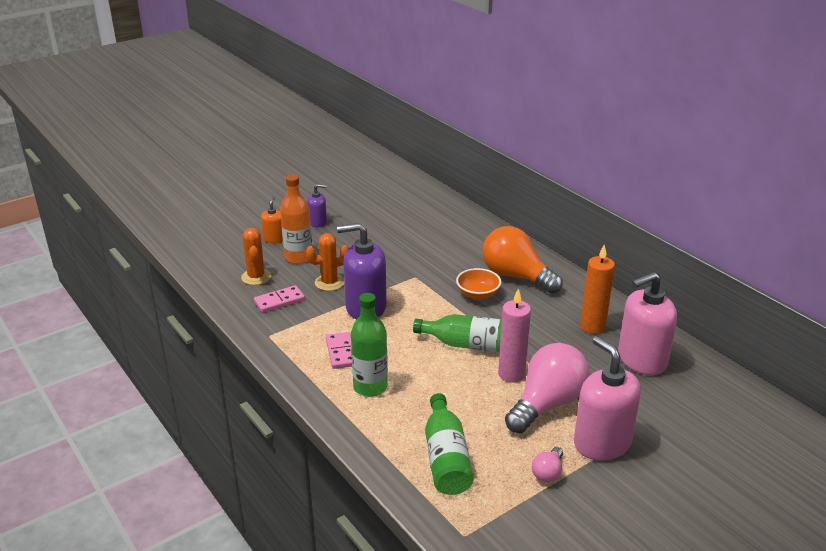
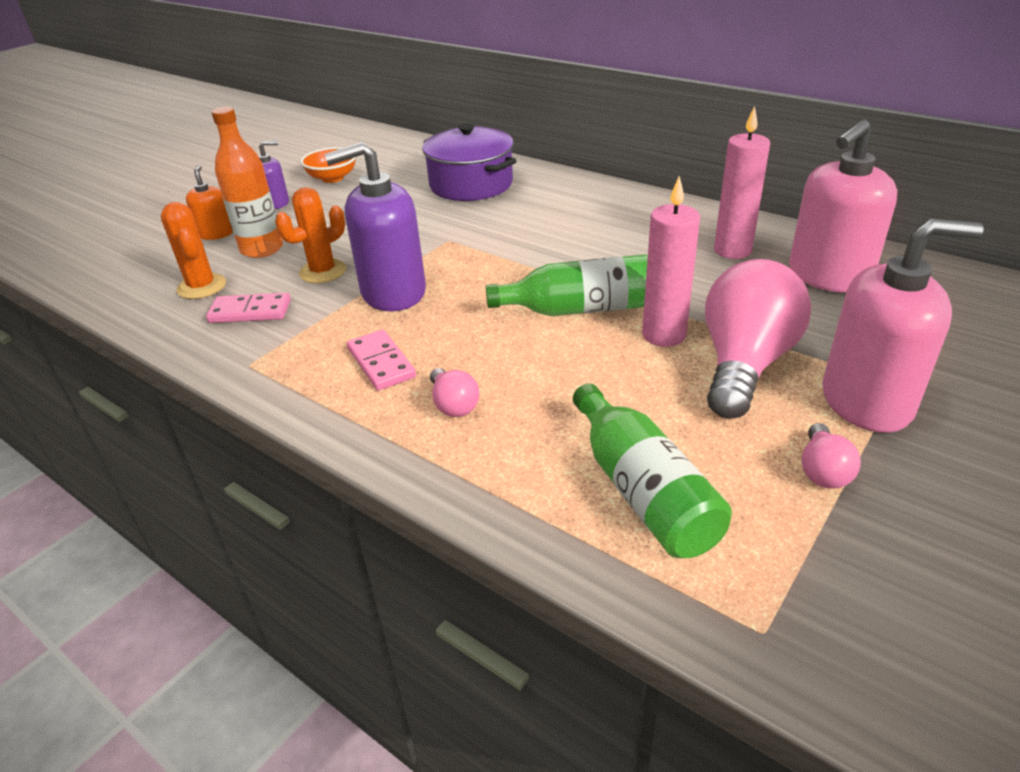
camera: 15 degrees left, 5 degrees up
(279, 301) = (250, 311): pink domino -> pink domino turned 45 degrees clockwise
(370, 387) = (453, 405): green bottle -> pink light bulb
(449, 235) = (471, 184): none -> purple pot
(478, 295) = (550, 244): orange bowl -> orange bowl (332, 178)
(516, 276) = (589, 213): orange light bulb -> none
(592, 327) = (732, 250): orange candle -> pink candle
(602, 443) = (866, 401): pink soap dispenser -> pink soap dispenser turned 135 degrees clockwise

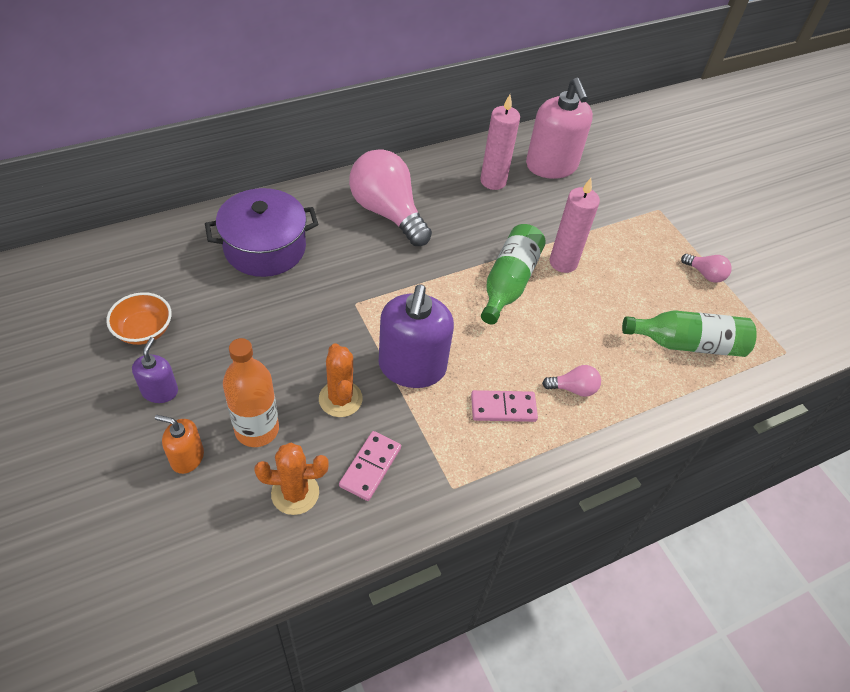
camera: 70 degrees left, 15 degrees up
(744, 364) = (611, 248): pink light bulb -> pink light bulb (387, 212)
(866, 401) = (666, 228): pink soap dispenser -> none

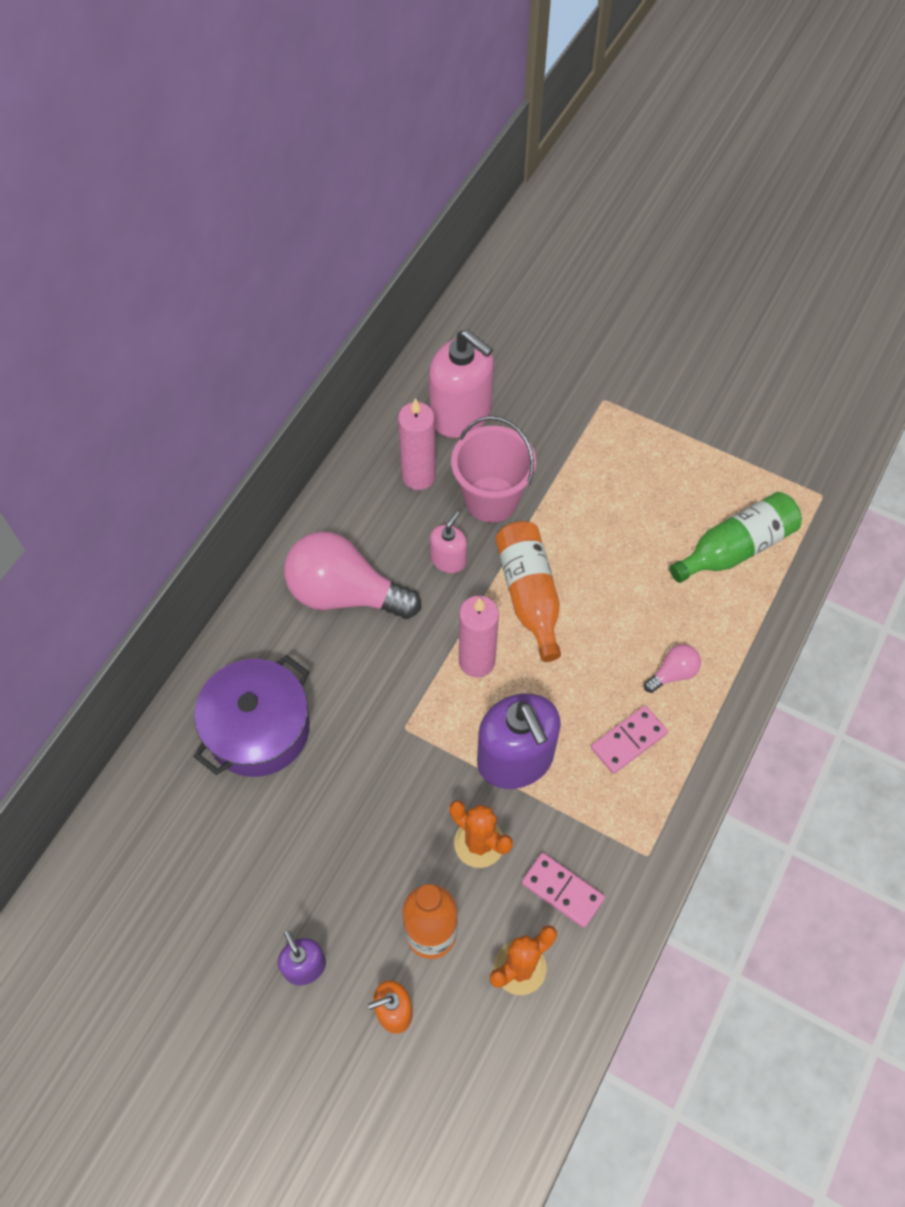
camera: 30 degrees left, 10 degrees up
(144, 330) = (226, 915): orange bowl -> none
(370, 467) = (562, 891): pink domino -> pink domino turned 45 degrees counterclockwise
(471, 233) = (448, 560): none -> pink soap dispenser
(509, 282) = (529, 594): green bottle -> orange bottle
(530, 218) = (491, 499): none -> pink bucket
(563, 262) = (561, 533): pink candle -> pink candle (476, 661)
(705, 274) = (698, 453): pink light bulb -> none

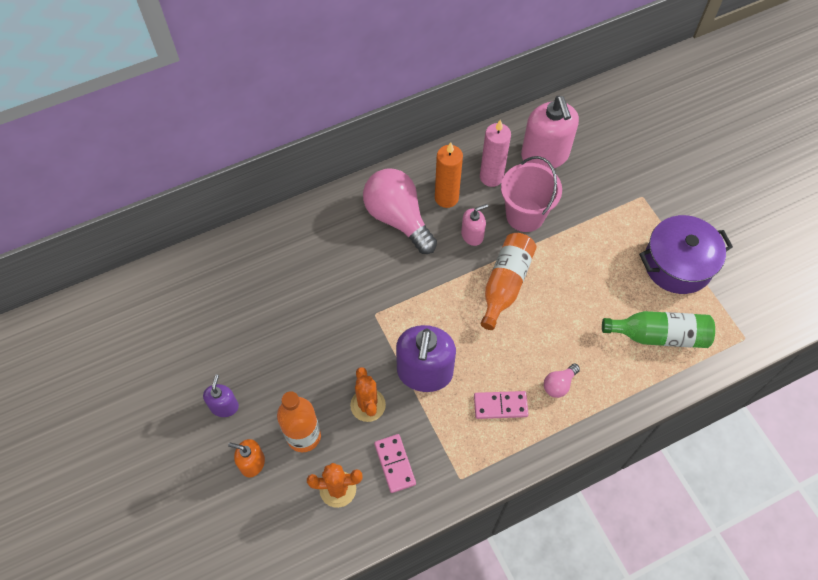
camera: 35 degrees right, 0 degrees up
(258, 729) = (295, 263): purple pot -> purple pot (677, 264)
(384, 533) = (446, 198): none -> orange candle
(476, 661) = (444, 303): pink candle -> none
(673, 673) = (559, 384): pink light bulb -> pink light bulb turned 135 degrees clockwise

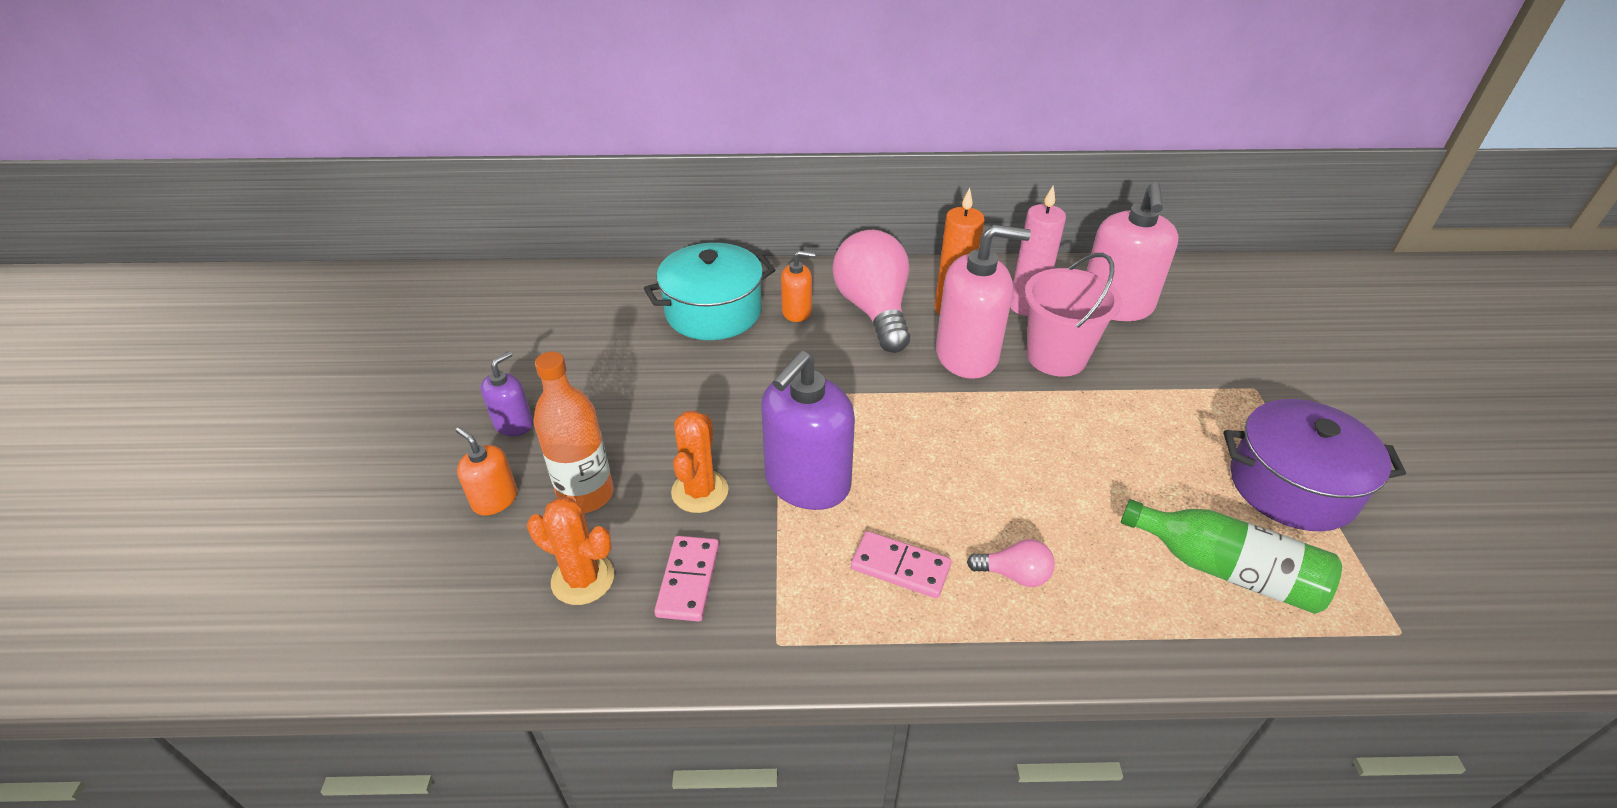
camera: 25 degrees right, 20 degrees down
(294, 261) = (713, 312): none -> turquoise pot
(349, 239) = (797, 311): none -> orange soap dispenser
(472, 235) = (967, 355): pink soap dispenser -> pink soap dispenser, size x1.96
(505, 284) = (988, 421): orange bottle -> none
(559, 384) = (1014, 574): pink light bulb -> pink light bulb turned 150 degrees counterclockwise

